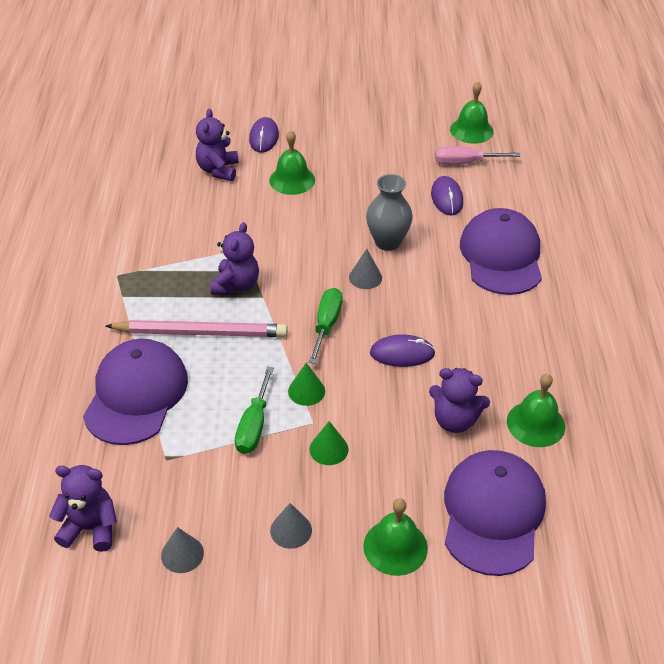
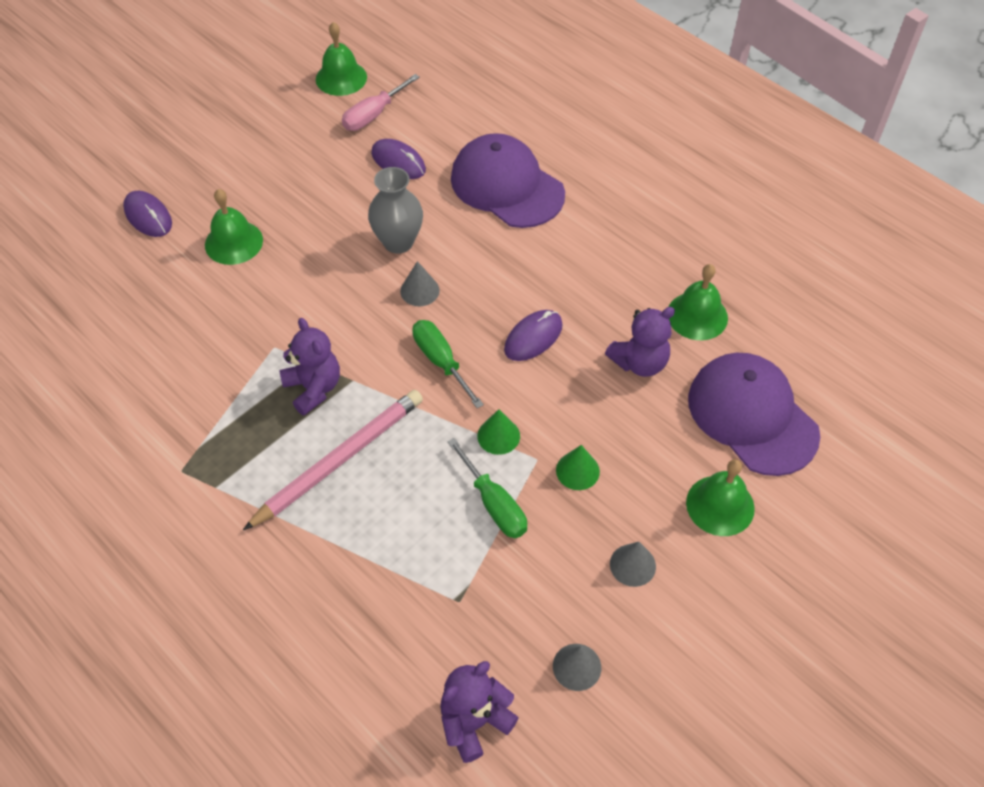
camera: 45 degrees left, 10 degrees up
(136, 395) = (356, 568): purple cap -> none
(218, 170) = (144, 284): purple teddy bear -> none

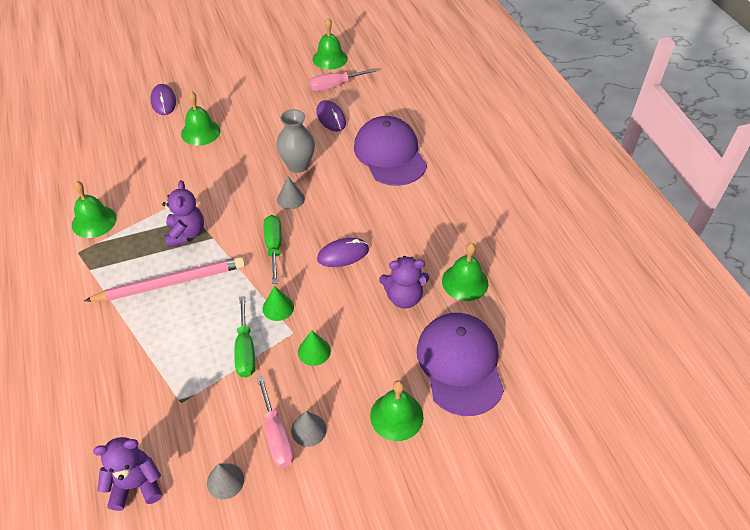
camera: 25 degrees right, 5 degrees down
(172, 420) = (94, 221): none -> green bell
(601, 588) = (277, 436): none -> pink screwdriver

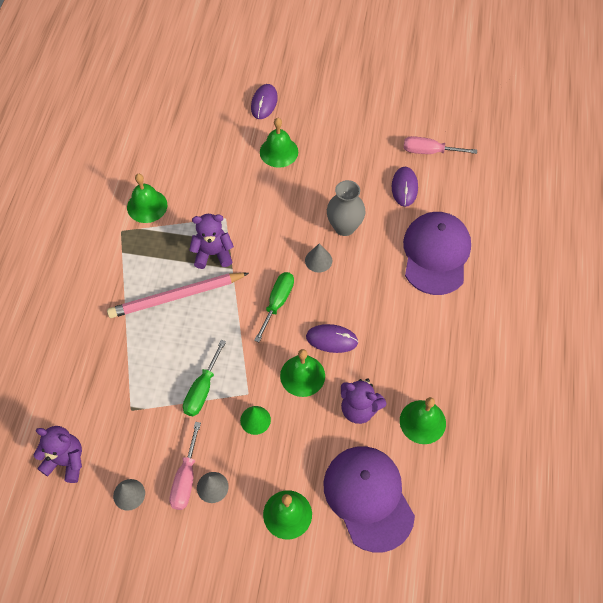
camera: 30 degrees right, 10 degrees up
(170, 283) = (177, 296): pink pencil -> pink pencil turned 150 degrees clockwise
(186, 234) = (213, 254): purple teddy bear -> purple teddy bear turned 120 degrees counterclockwise
(278, 307) = (249, 364): green cone -> none
(330, 58) = (443, 117): green bell -> green bell (302, 375)
(460, 364) = (368, 498): purple cap -> purple cap turned 45 degrees counterclockwise

